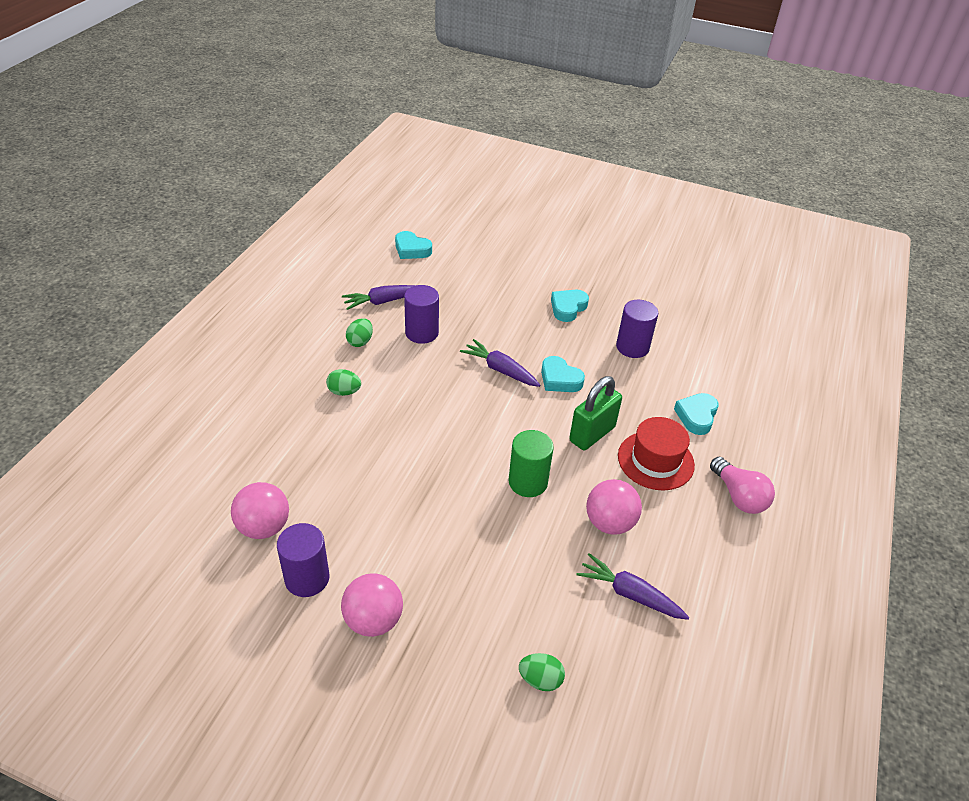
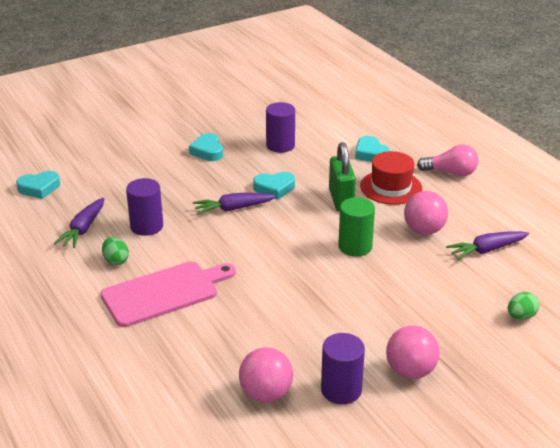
camera: 50 degrees left, 10 degrees down
(344, 392) = (164, 292): green egg -> pink cutting board

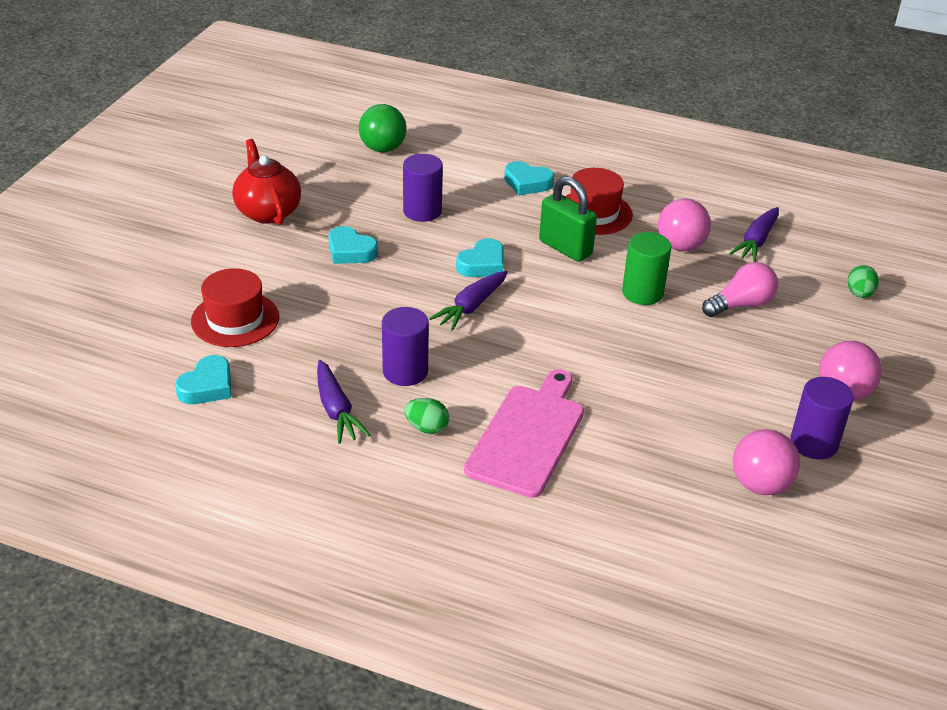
camera: 40 degrees left, 5 degrees up
(98, 161) = (235, 319): none -> red hat
(192, 114) = (268, 211): none -> red teapot
(306, 103) = (383, 149): none -> green ball
(451, 173) = (627, 173): pink light bulb -> pink light bulb (741, 305)

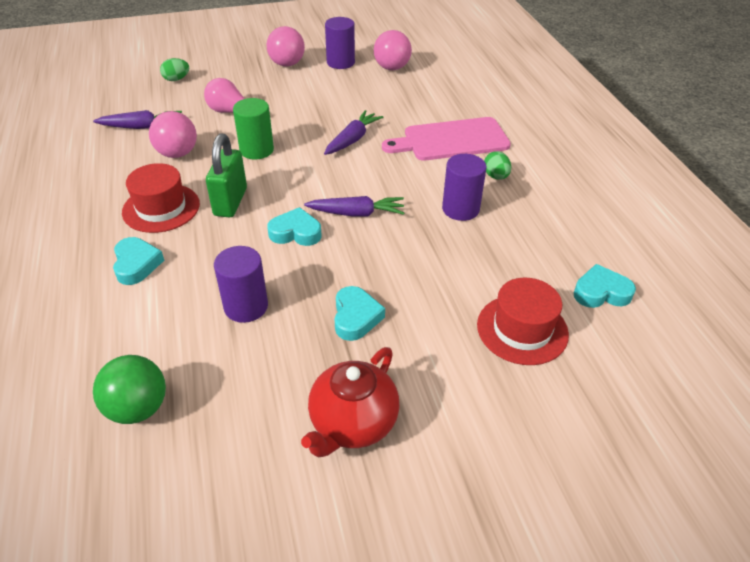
camera: 125 degrees left, 5 degrees up
(336, 410) = (533, 218): purple carrot -> purple carrot (352, 139)

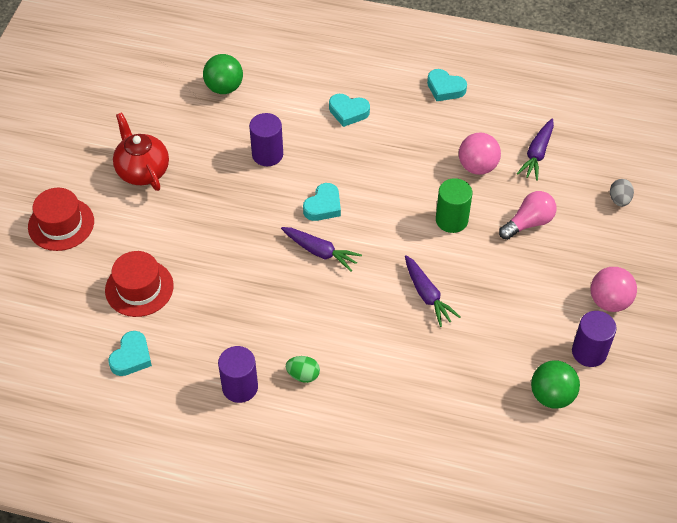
camera: 120 degrees right, 10 degrees up
(161, 208) = (405, 139): red hat -> red hat (61, 224)
(176, 79) = (619, 200): green egg -> grey egg
(230, 202) = (386, 180): green padlock -> none
(356, 317) = (217, 205): turquoise heart -> turquoise heart (445, 88)
(357, 213) = (320, 252): purple carrot -> purple carrot turned 90 degrees counterclockwise
(392, 68) = (551, 395): pink ball -> green ball
(451, 140) = (379, 373): pink cutting board -> none
(460, 209) = (279, 323): purple cylinder -> purple cylinder (240, 387)

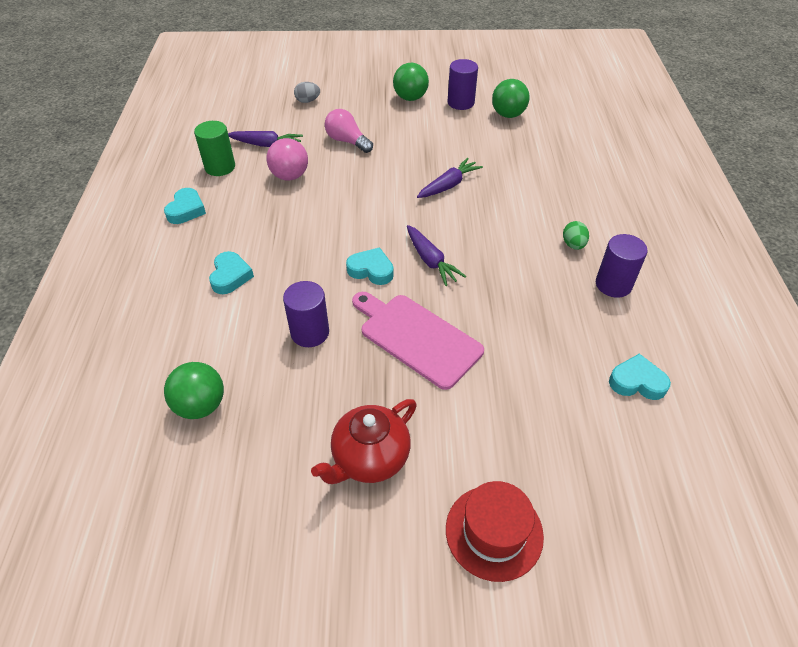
camera: 105 degrees left, 5 degrees down
(139, 288) = (548, 403): red hat -> none
(236, 221) = (416, 337): none -> pink cutting board
(320, 252) = (431, 261): purple carrot -> purple carrot turned 135 degrees clockwise
(451, 220) = (359, 183): green cylinder -> green cylinder (220, 167)
(609, 301) = (410, 98): pink ball -> green ball

